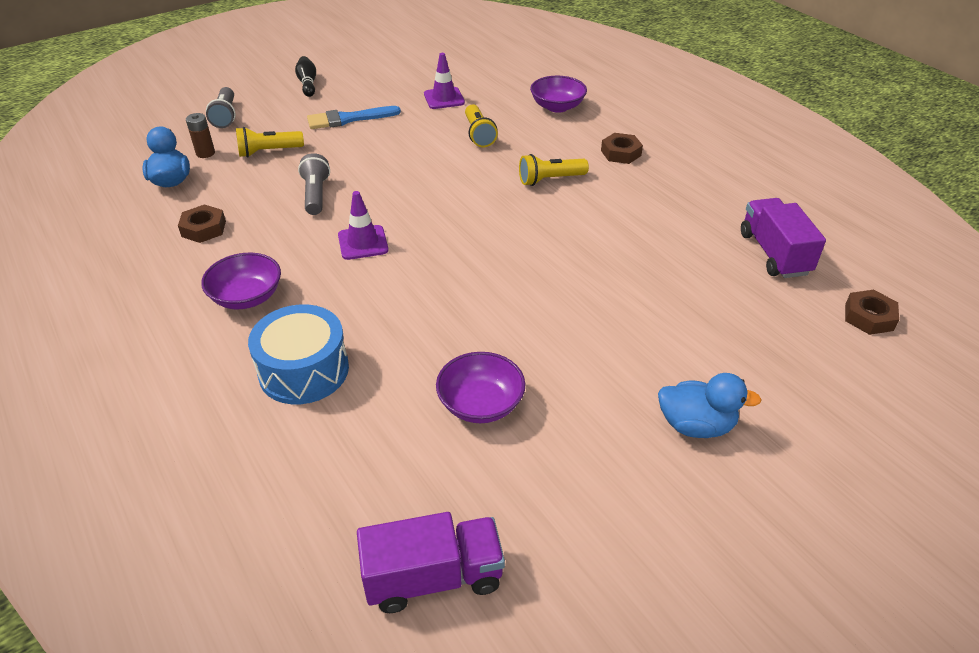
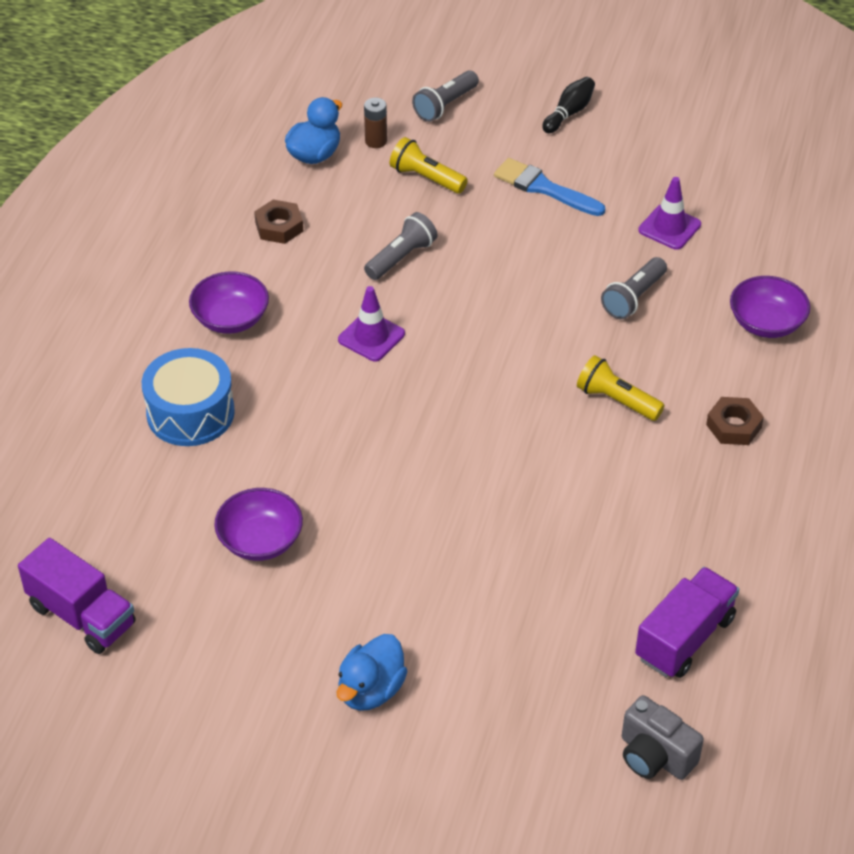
camera: 50 degrees right, 5 degrees up
(478, 134) = (633, 298): yellow flashlight -> grey flashlight
(696, 425) = (371, 690): blue duck -> blue duck turned 60 degrees clockwise
(869, 317) = (655, 756): brown nut -> grey camera

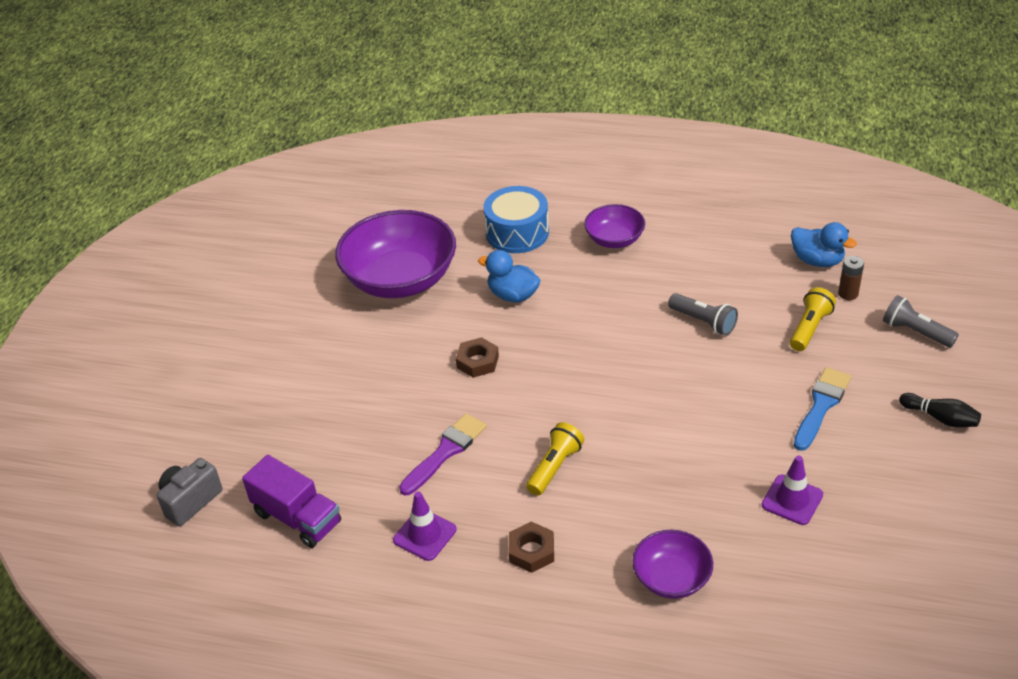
camera: 90 degrees right, 5 degrees down
(82, 615) = (341, 212): purple truck -> none
(260, 540) = (400, 279): purple bowl -> purple bowl, size x1.93
(279, 227) = (722, 251): brown nut -> brown nut (477, 362)
(371, 337) = (607, 313): purple traffic cone -> purple traffic cone (424, 535)
(371, 690) = (268, 345): blue duck -> blue duck (513, 295)
(587, 495) = (445, 452): none -> purple brush
(633, 298) = (686, 475): grey flashlight -> none

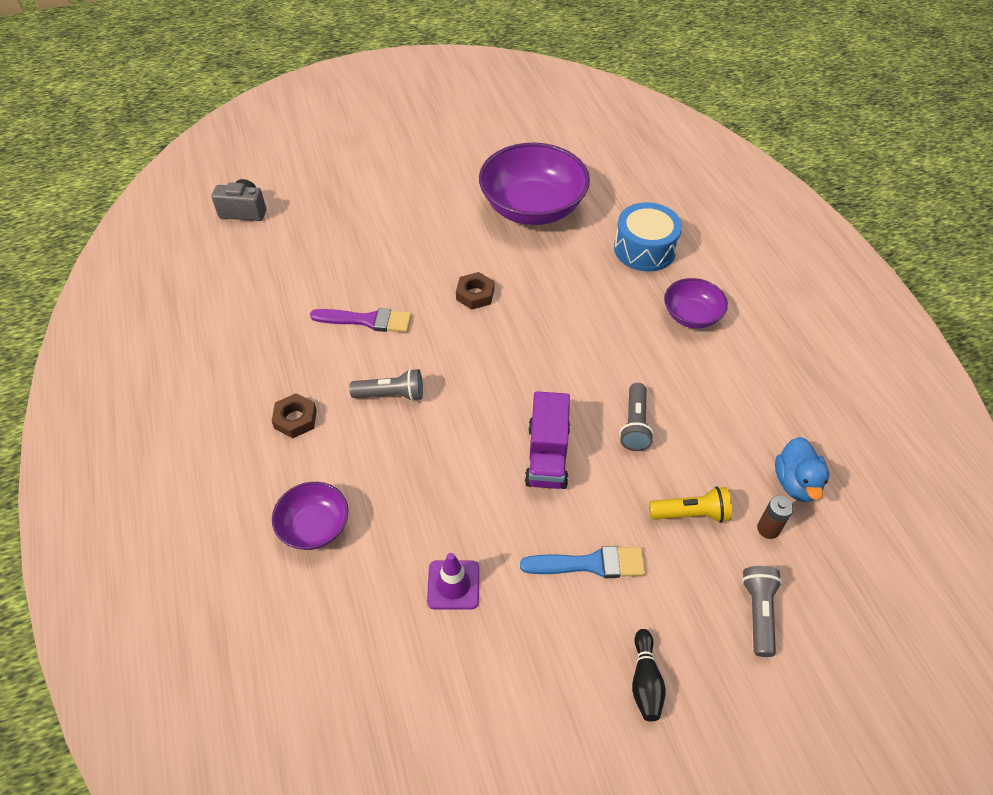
camera: 55 degrees right, 10 degrees up
(297, 518) = (258, 271): purple truck -> purple truck (547, 455)
(424, 535) = (278, 347): purple traffic cone -> none
(513, 295) = (567, 281): blue duck -> none
(555, 467) = (391, 395): yellow flashlight -> grey flashlight

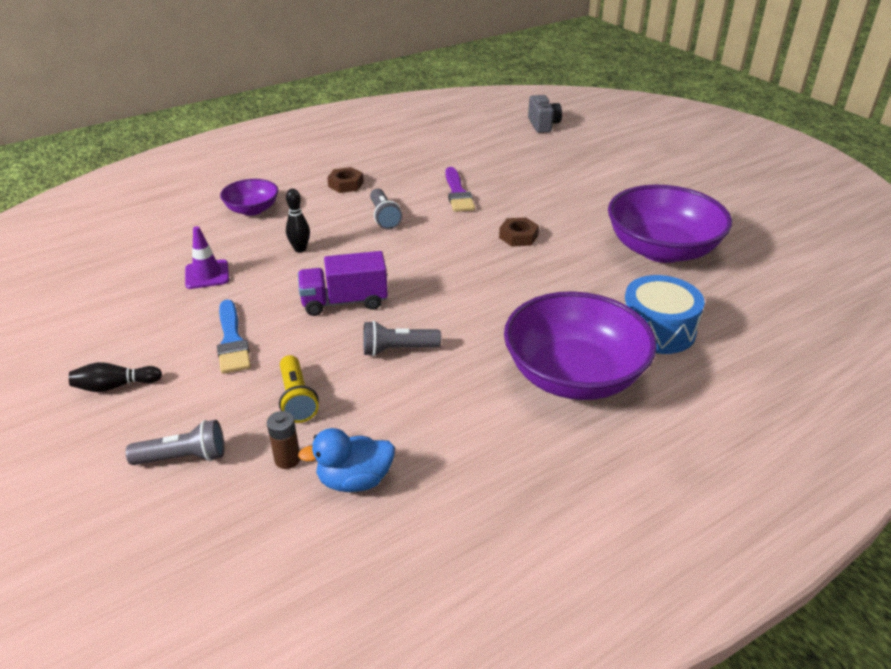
camera: 75 degrees right, 15 degrees down
(431, 484) = (300, 249): none -> black bowling pin
(691, 315) = (574, 375): purple bowl -> purple bowl, size x1.93

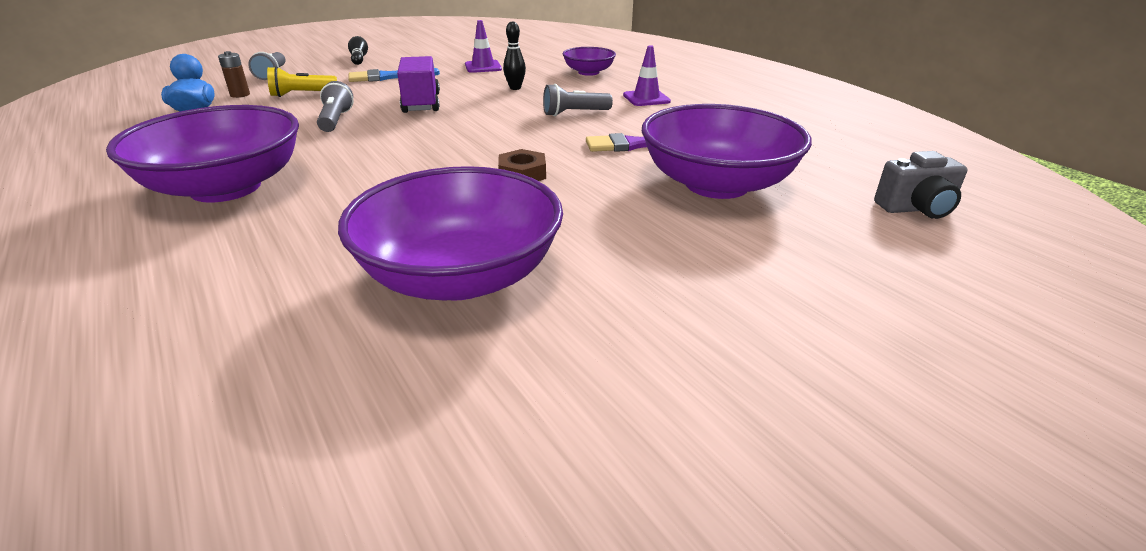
camera: 90 degrees right, 5 degrees down
(346, 184) = (646, 98): brown nut -> purple traffic cone
(523, 171) = (716, 184): none -> purple bowl
(657, 329) = (259, 245): blue drum -> none

